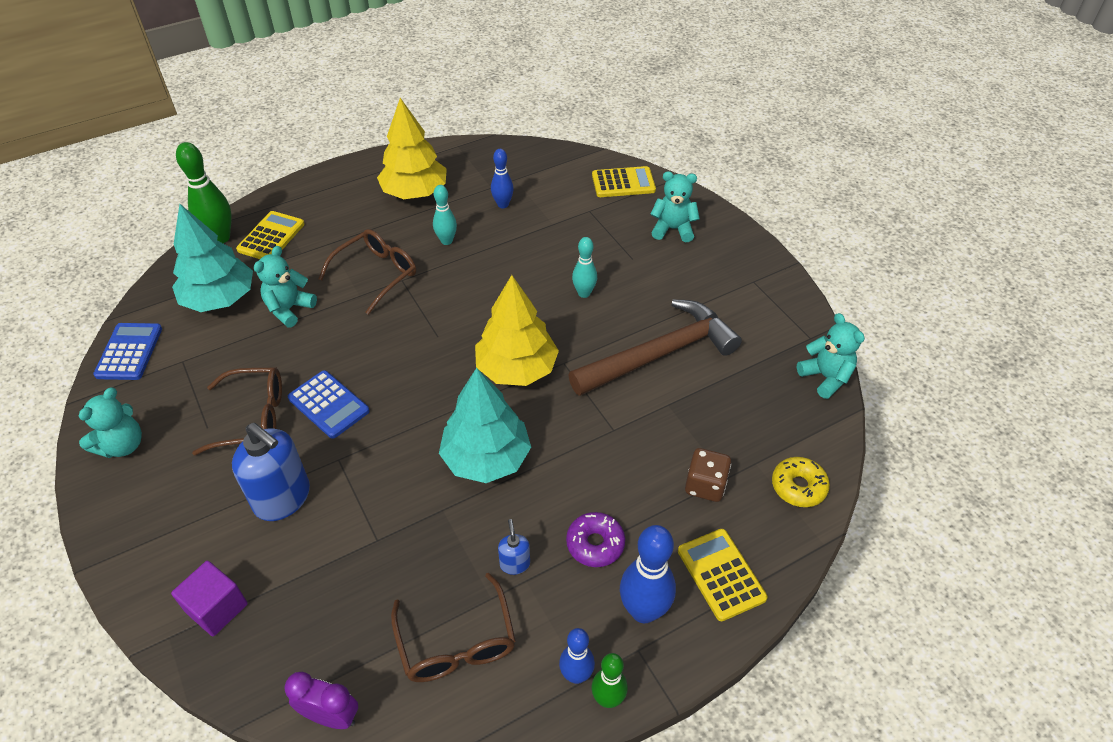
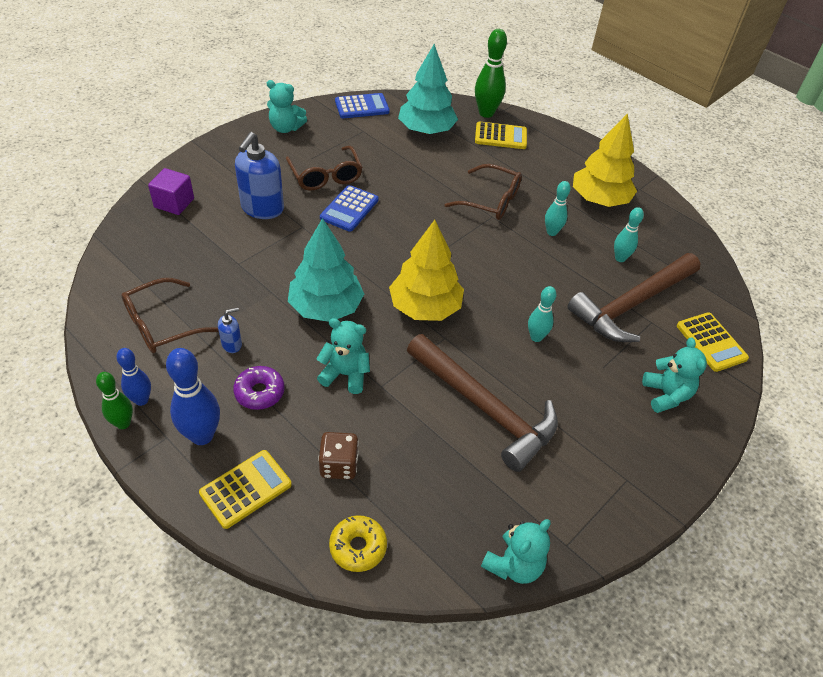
camera: 70 degrees right, 0 degrees up
(289, 309) = (432, 165): turquoise teddy bear -> turquoise teddy bear (345, 374)
(331, 716) = (103, 274): purple clock -> none
(503, 204) = (620, 258): blue bowling pin -> turquoise bowling pin
(564, 216) = (631, 304): none -> brown hammer

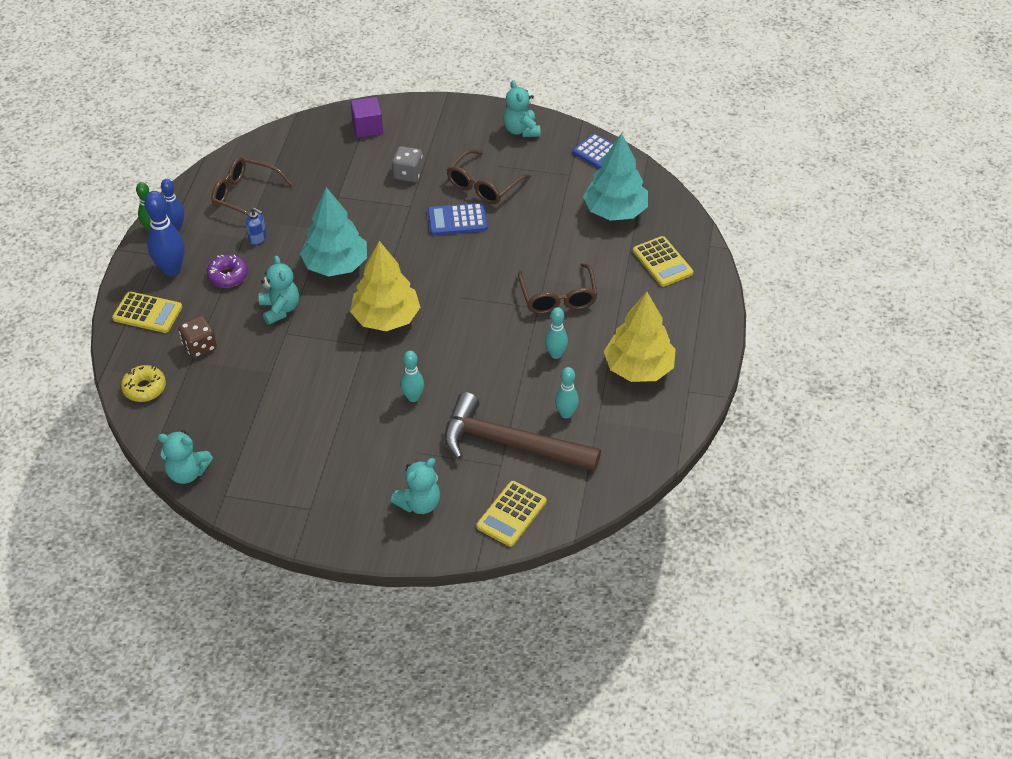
camera: 60 degrees right, 0 degrees up
(262, 208) = (408, 174): blue soap dispenser -> grey dice
(484, 408) = (312, 399): brown hammer -> none
(486, 113) = (689, 236): green bowling pin -> none

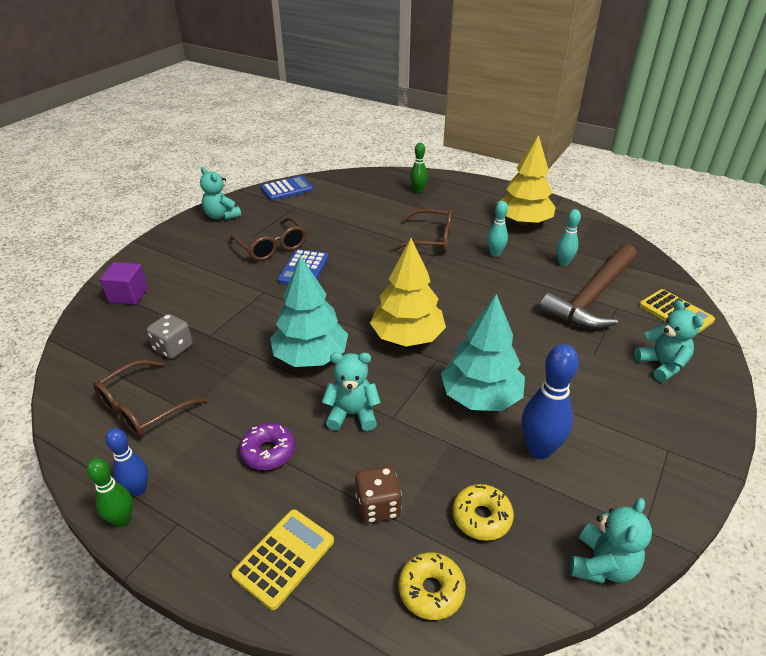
camera: 70 degrees left, 10 degrees down
(171, 270) = (217, 511): blue bowling pin -> blue bowling pin (539, 450)
(207, 403) = (481, 517): none -> yellow donut
(258, 238) = (224, 411): blue soap dispenser -> none
(408, 174) = (219, 284): grey dice -> grey dice (173, 348)
(413, 397) = (521, 341): turquoise bowling pin -> none
(521, 130) = (222, 216): turquoise teddy bear -> turquoise teddy bear turned 45 degrees clockwise
(615, 211) = (351, 197): turquoise tree -> turquoise tree (480, 397)
(662, 262) = (418, 191): yellow calculator -> green bowling pin

